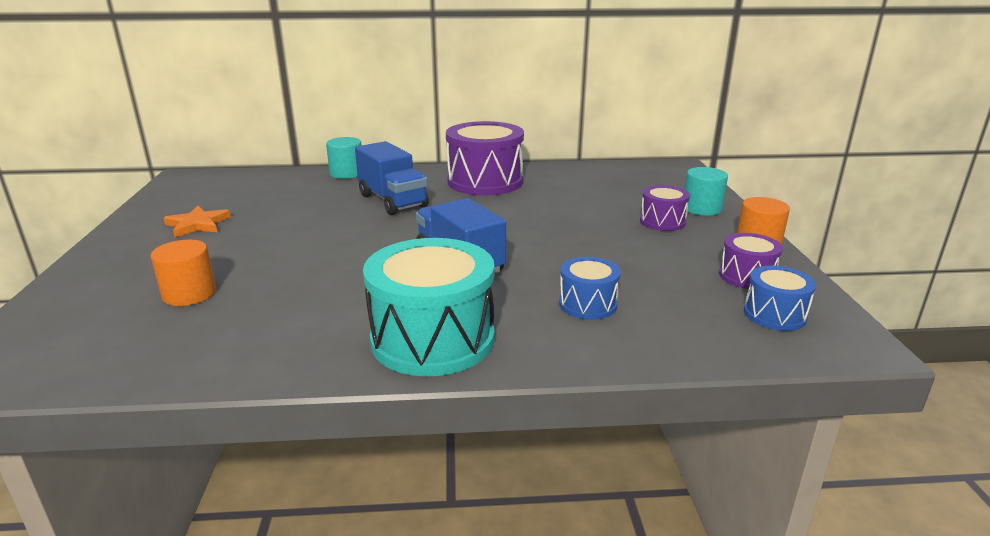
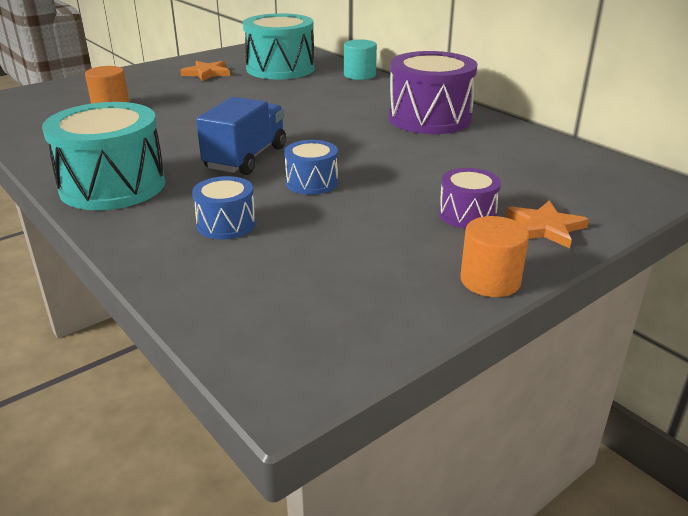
camera: 55 degrees right, 5 degrees up
(262, 193) = (280, 69): none -> turquoise drum
(393, 201) = (330, 104): blue truck -> none
(702, 208) = (545, 227): turquoise cylinder -> orange star
(746, 276) = (384, 289): purple drum -> none
(774, 314) = (306, 322): blue drum -> blue drum (312, 182)

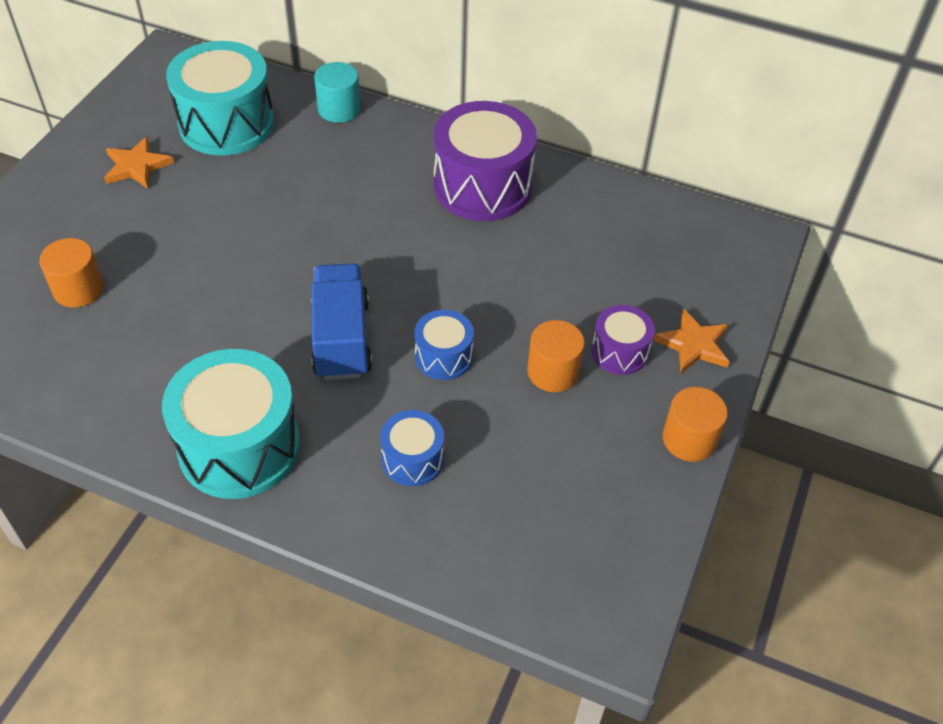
camera: 30 degrees left, 20 degrees up
(395, 210) = (553, 372): none -> orange cylinder

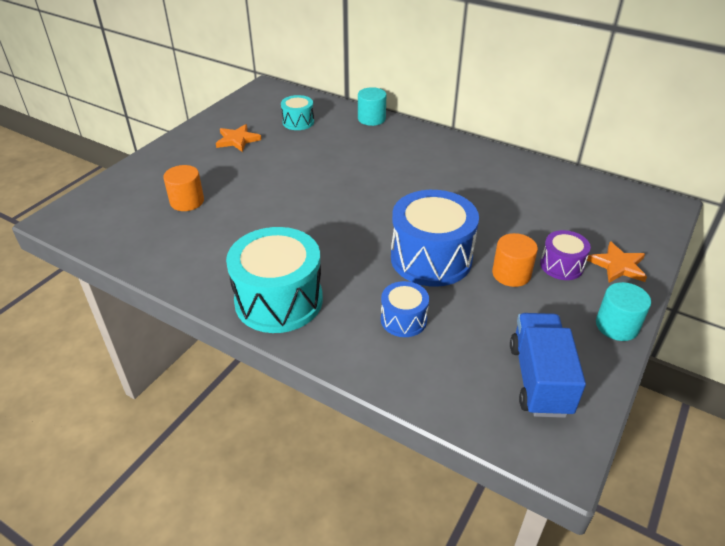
camera: 10 degrees right, 10 degrees down
(226, 123) = (298, 122): turquoise drum -> turquoise drum, size x0.51
(341, 339) = (359, 242): blue truck -> blue truck (539, 379)
(443, 357) = (431, 258): blue drum -> blue drum, size x1.95
(482, 186) = (464, 164): purple drum -> none
(689, 439) = (617, 326): orange cylinder -> turquoise cylinder

